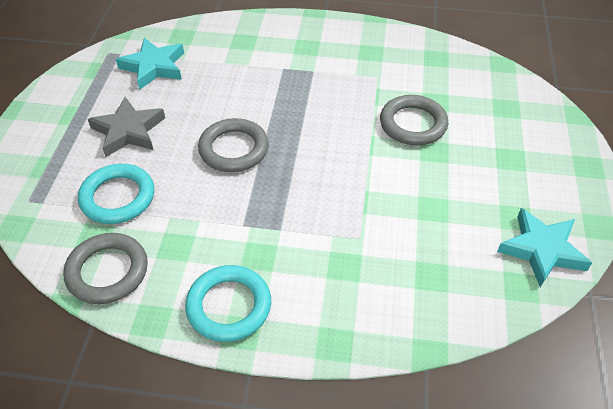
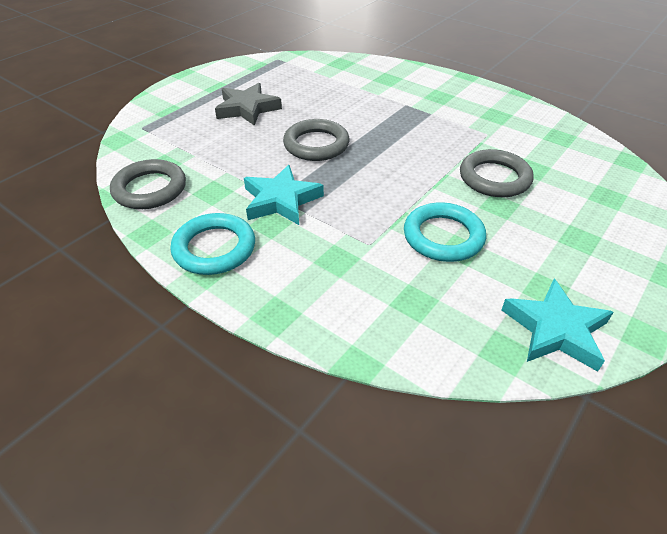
camera: 30 degrees right, 5 degrees down
(118, 197) = (201, 146): turquoise ring -> turquoise ring (443, 236)
(154, 67) = (302, 76): turquoise star -> turquoise star (281, 200)

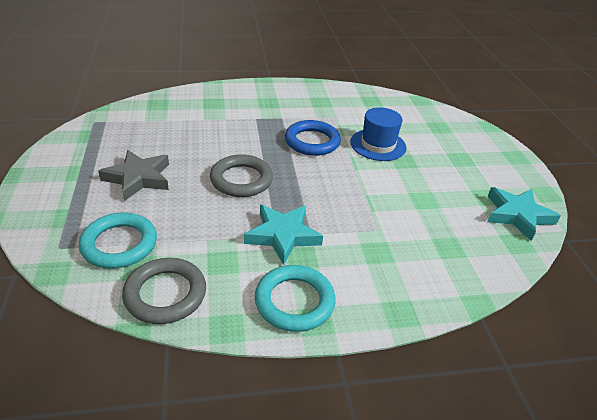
camera: 50 degrees left, 5 degrees down
(427, 145) = (312, 141): none -> blue ring
(443, 236) = (406, 198): turquoise ring -> turquoise ring (119, 244)
(494, 178) = (378, 145): grey ring -> blue hat

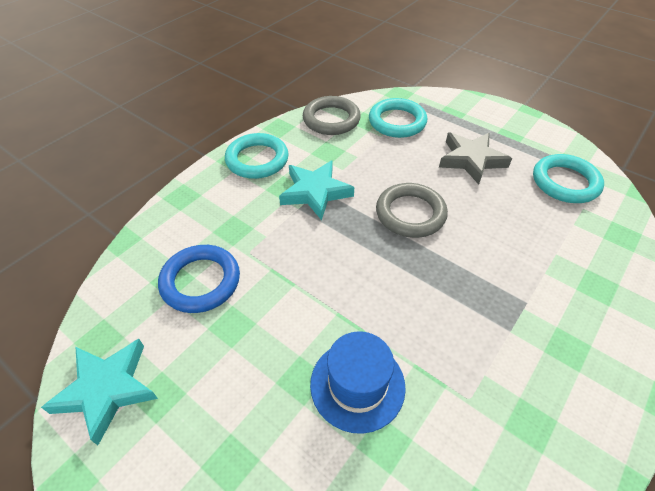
camera: 140 degrees right, 10 degrees up
(121, 132) = (565, 182): none -> turquoise ring
(312, 141) = (427, 317): blue ring -> blue ring (201, 281)

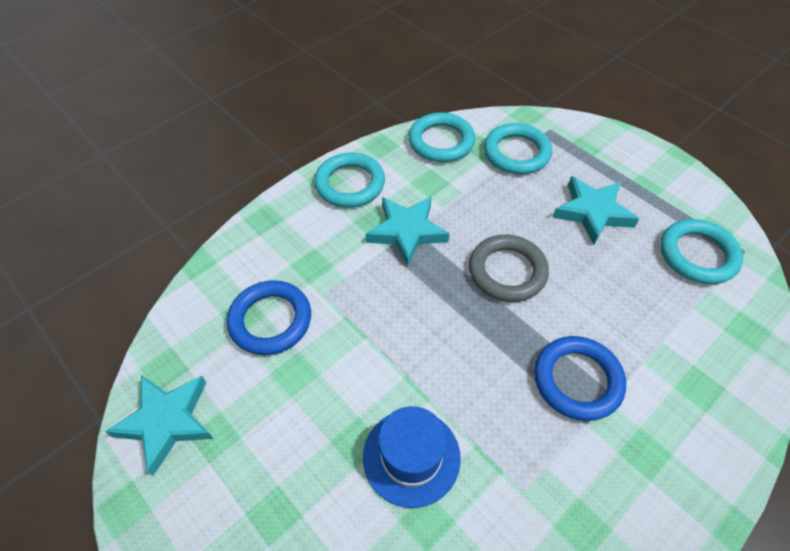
camera: 10 degrees right, 5 degrees up
(331, 119) = (441, 141): grey ring -> turquoise ring
(471, 160) = (592, 212): grey star -> turquoise star
(493, 295) = (577, 380): none -> blue ring

